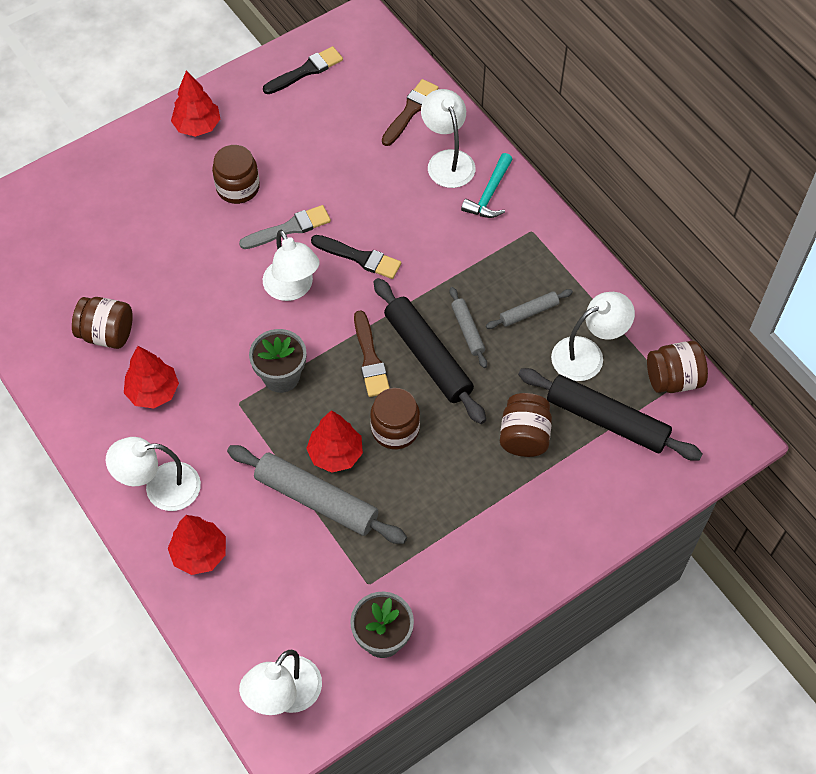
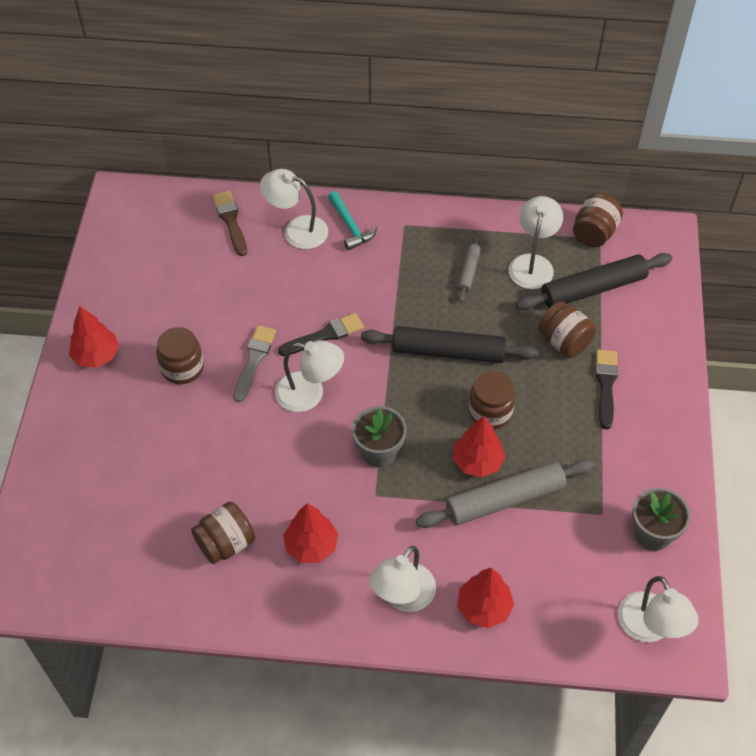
camera: 50 degrees left, 5 degrees down
(306, 71) = (124, 256): black brush -> black brush (606, 385)
(370, 358) = (417, 387): brown brush -> none
(468, 330) = (449, 315): grey rolling pin -> none

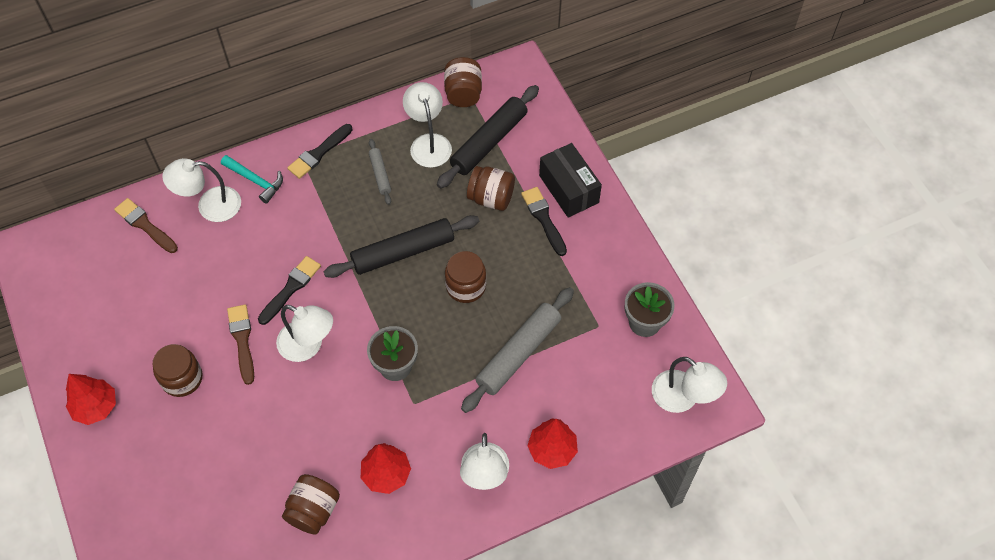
camera: 30 degrees left, 5 degrees up
(254, 360) = (242, 340): grey brush -> brown brush
(310, 394) = (308, 346): white lamp -> white lamp turned 45 degrees clockwise
(422, 227) = (319, 153): none -> black brush
(477, 462) = (479, 333): red tree -> none
(648, 369) = (568, 189): none -> black box

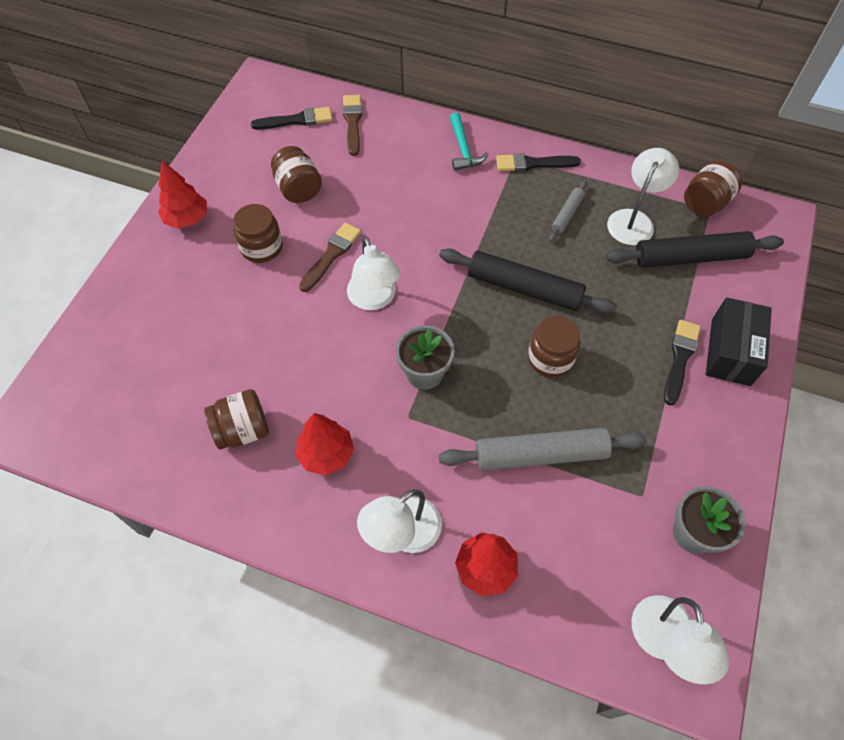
camera: 45 degrees right, 0 degrees up
(210, 205) = (411, 142): white lamp -> none
(291, 288) = (407, 246): black brush -> black brush (296, 120)
(491, 198) = (646, 304): brown jar -> brown jar (298, 189)

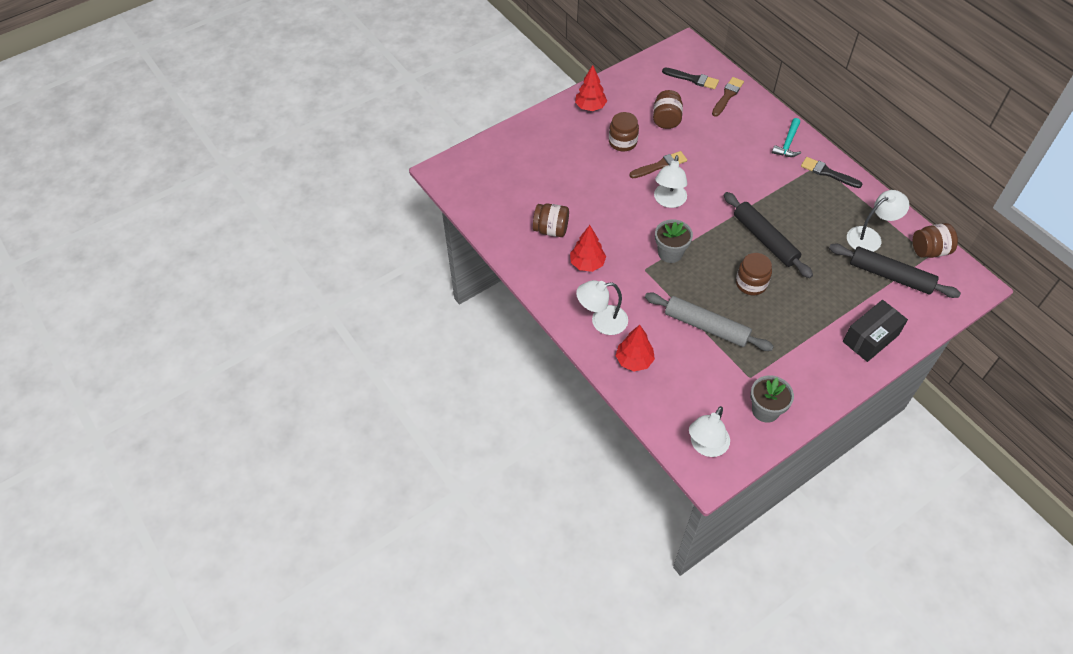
camera: 35 degrees right, 5 degrees down
(567, 214) = (826, 212): grey rolling pin -> none
(680, 358) = (833, 325): black brush -> none

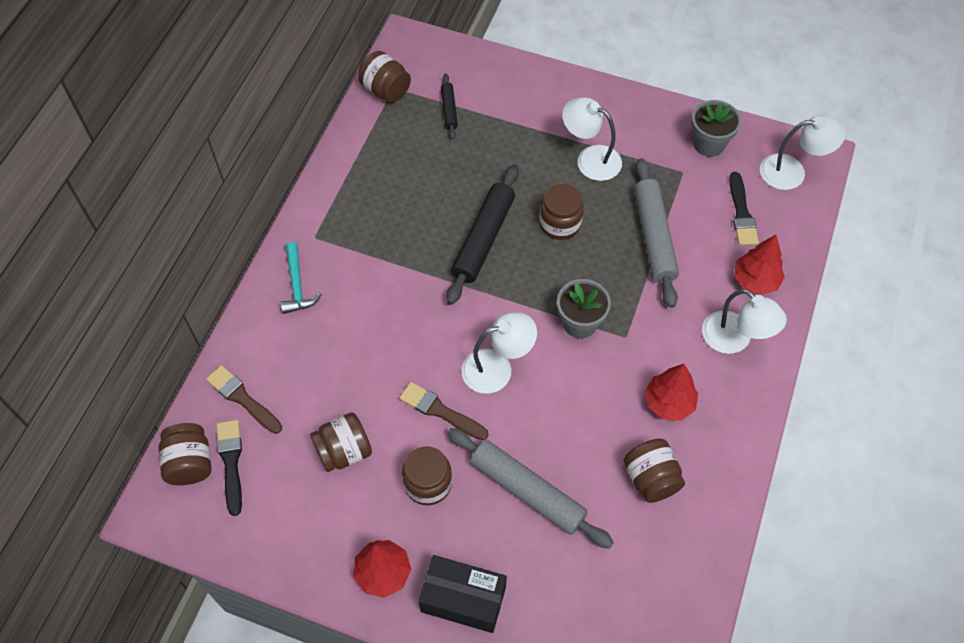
camera: 125 degrees left, 5 degrees up
(586, 177) = (527, 491): none -> grey rolling pin
(703, 66) = (190, 463): none -> brown jar
(727, 96) = (242, 398): brown brush -> brown brush turned 45 degrees clockwise
(788, 143) = (297, 285): turquoise hammer -> turquoise hammer turned 90 degrees clockwise
(828, 173) = (324, 222): black brush -> black brush (741, 213)
(870, 237) = (404, 146): white lamp -> white lamp (590, 159)
(870, 338) = (548, 97): black box -> black box (463, 599)
(890, 276) = (449, 110): black rolling pin -> black rolling pin, size x0.51

